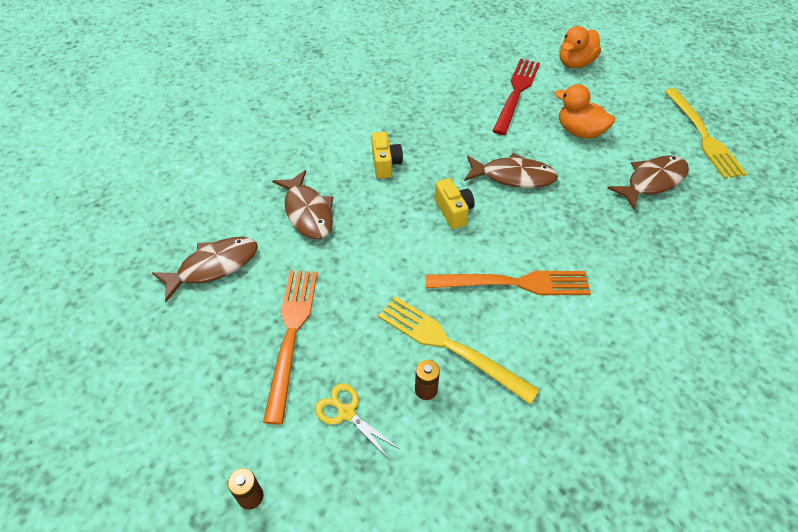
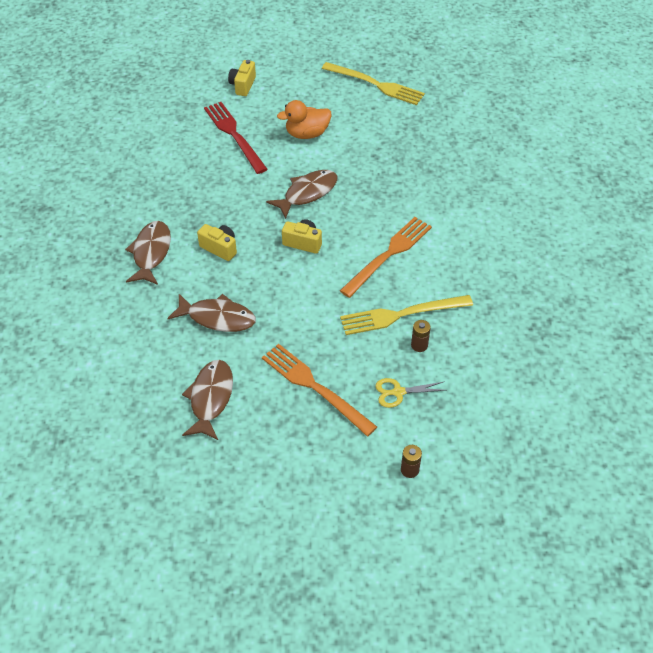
camera: 50 degrees left, 0 degrees up
(575, 63) = (243, 85): orange duck -> yellow camera
(652, 181) = (384, 136): brown fish -> brown fish (151, 253)

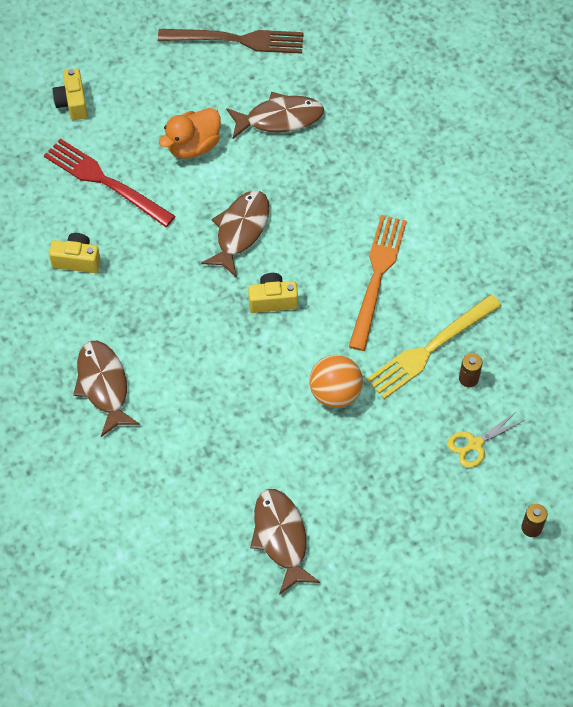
camera: 25 degrees left, 10 degrees up
(217, 318) = (231, 437): brown fish -> brown fish (280, 118)
(220, 248) = (181, 346): yellow camera -> yellow camera (77, 260)
(311, 317) = (335, 393): none -> orange ball
(314, 387) = (384, 476): orange fork -> none
(376, 84) = (237, 40): yellow fork -> brown fork

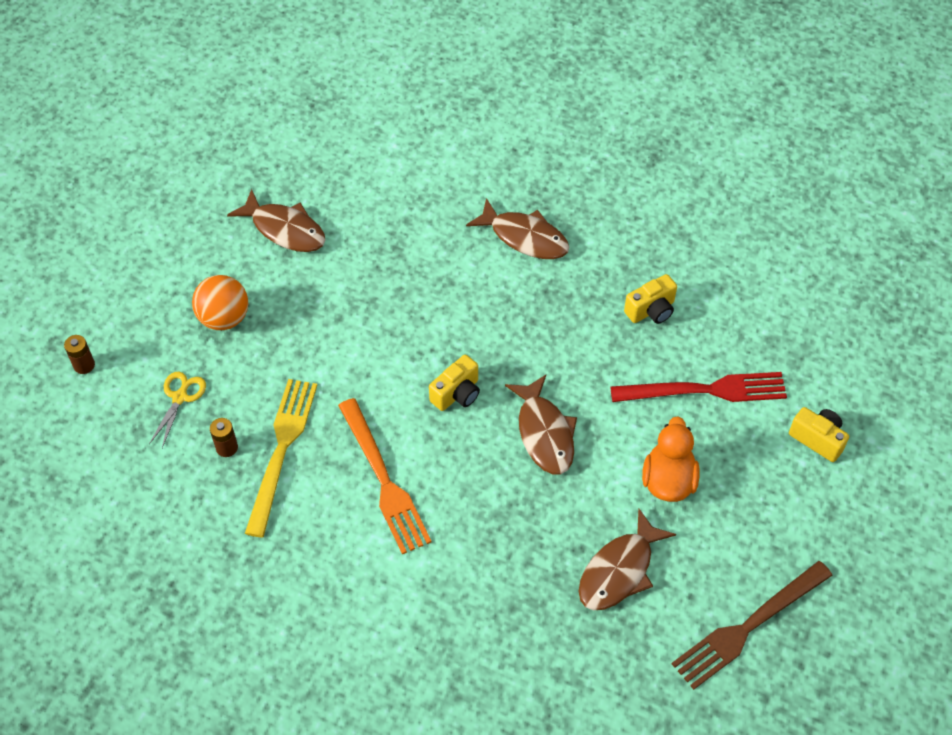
camera: 140 degrees right, 5 degrees down
(335, 393) = (334, 357): orange ball -> orange ball (224, 318)

